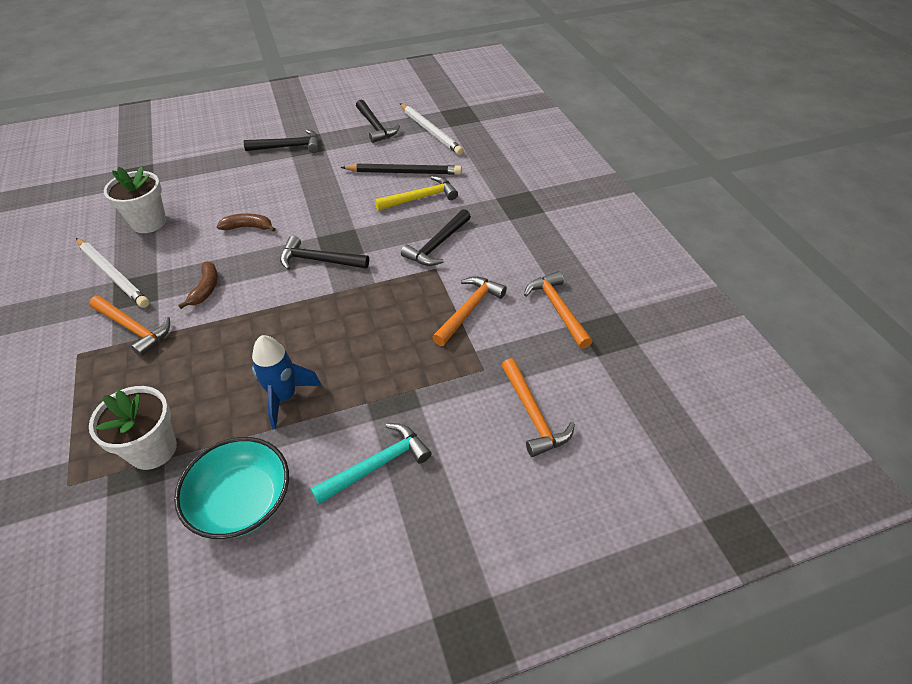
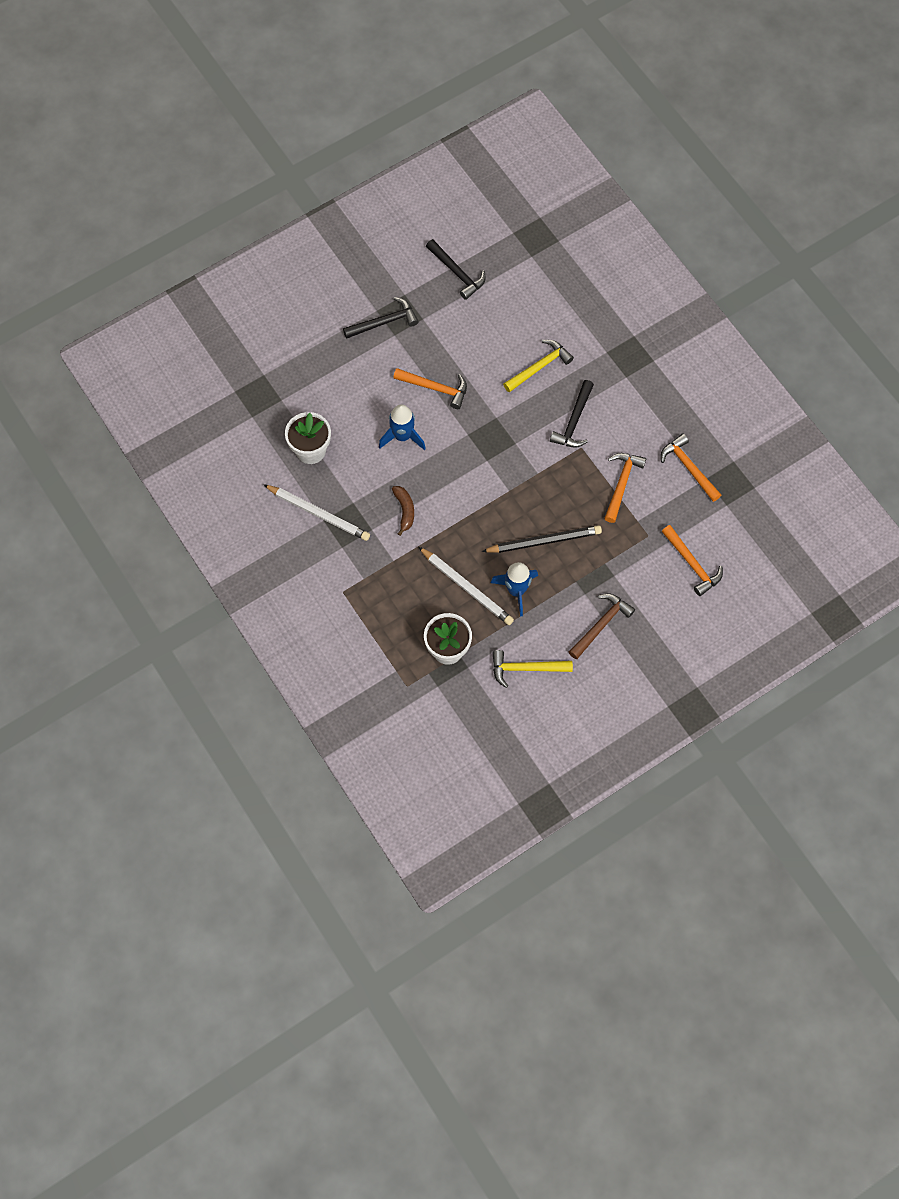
camera: 15 degrees left, 20 degrees up
(134, 328) = (371, 560): orange hammer -> orange hammer (435, 388)
(242, 501) = (526, 668): turquoise bowl -> yellow hammer
(248, 227) = (402, 436): brown banana -> blue rocket
(319, 260) = (482, 460): black hammer -> none
(377, 465) = (601, 625): turquoise hammer -> brown hammer
(404, 172) = (511, 335): black pencil -> black pencil (544, 541)
(430, 131) = (515, 268): white pencil -> white pencil (466, 587)

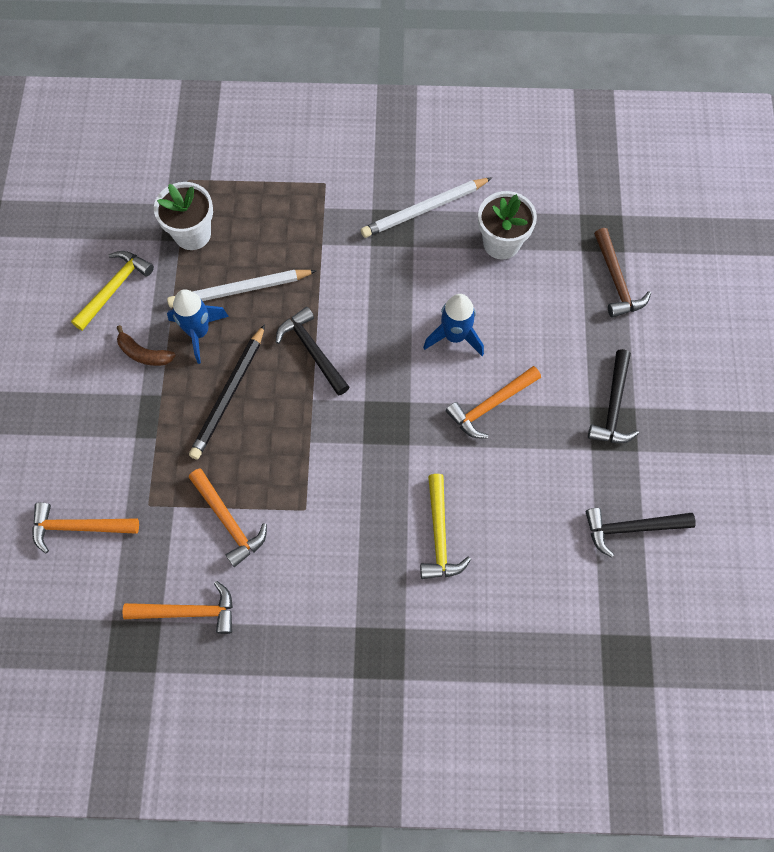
camera: 125 degrees right, 0 degrees up
(404, 510) = (368, 286): brown banana -> brown banana (144, 354)
(574, 421) = (342, 525): black hammer -> black hammer (312, 351)
(601, 625) = (96, 387): brown hammer -> brown hammer (616, 281)

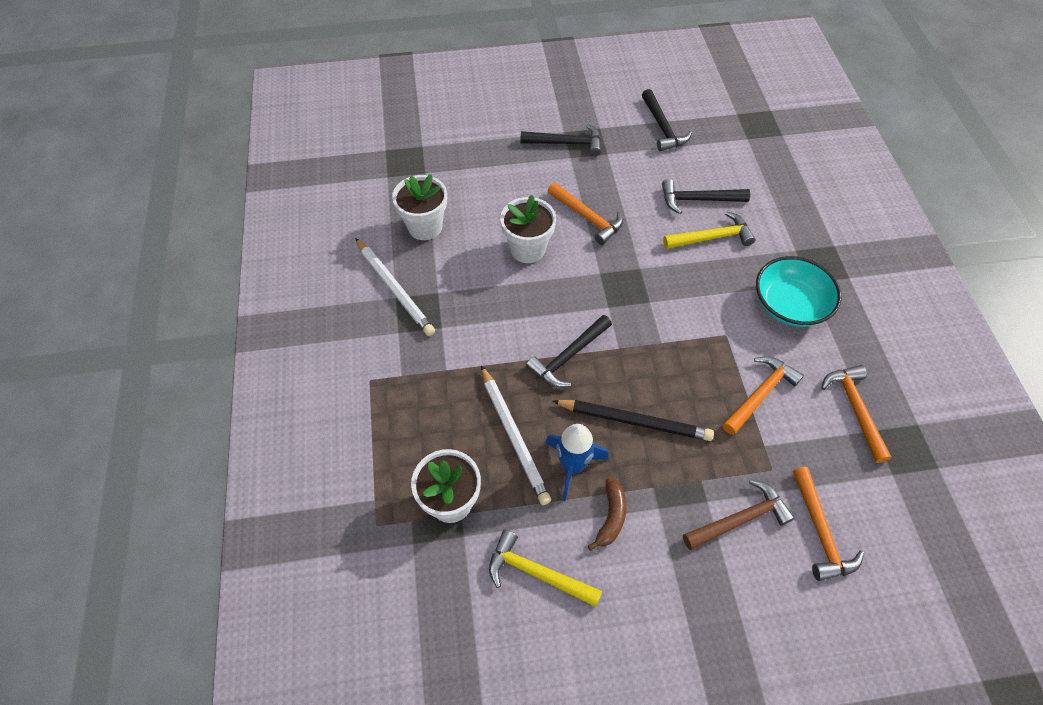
camera: 100 degrees left, 10 degrees down
(329, 592) = (789, 305): none -> turquoise bowl
(455, 336) = (527, 249): blue rocket -> white flower pot
(500, 537) = (698, 200): none -> black hammer
(616, 281) = (451, 149): brown hammer -> brown hammer (739, 519)

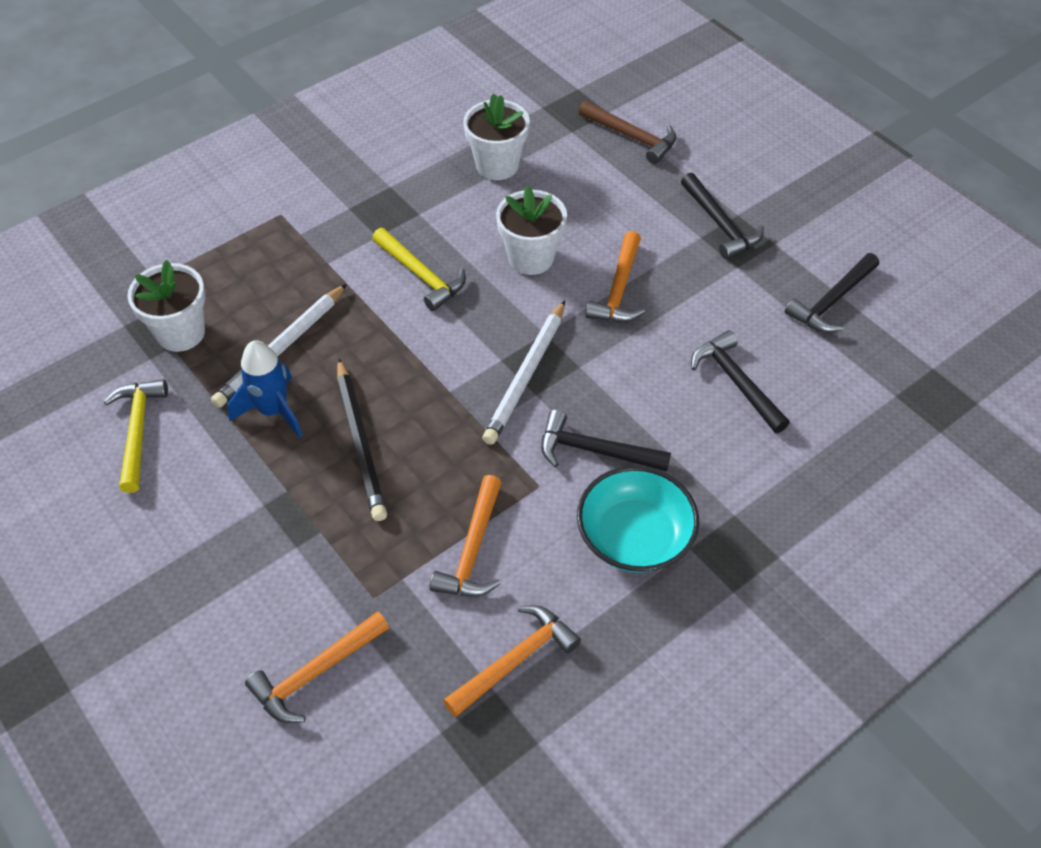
camera: 60 degrees right, 5 degrees down
(394, 289) = (400, 180): white pencil -> white pencil (526, 375)
(568, 357) = (408, 352): black hammer -> black hammer (595, 451)
(611, 517) = (231, 467): brown banana -> none
(711, 237) = (684, 418): yellow hammer -> yellow hammer (421, 275)
(739, 519) = (290, 585): brown hammer -> brown hammer (632, 137)
(760, 394) = (473, 550): orange hammer -> orange hammer turned 90 degrees clockwise

